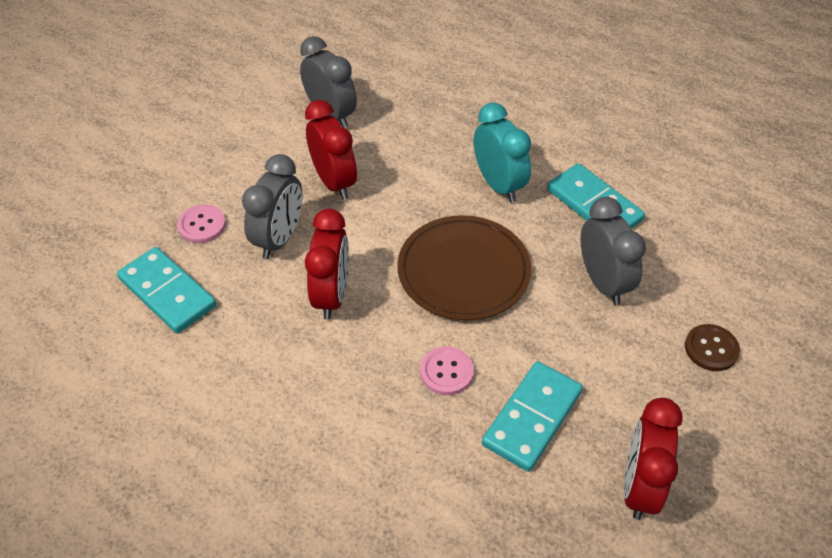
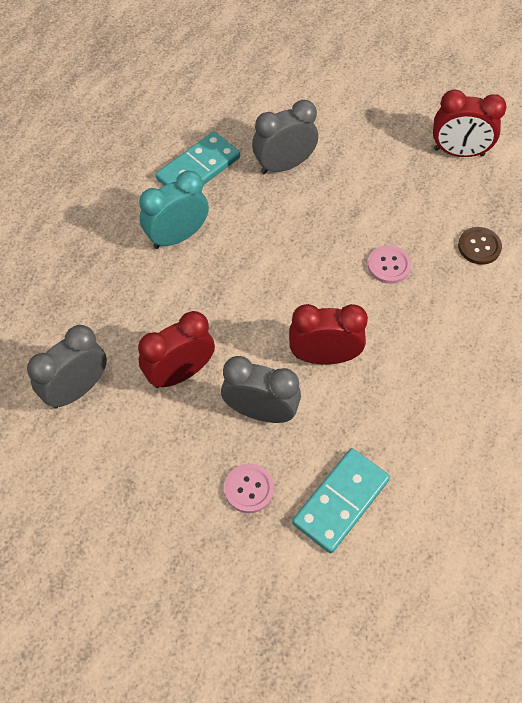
camera: 95 degrees left, 10 degrees up
(463, 271) = (283, 259): brown plate -> none
(532, 418) = (419, 210): turquoise domino -> none
(711, 349) = (338, 106): brown button -> brown button (479, 247)

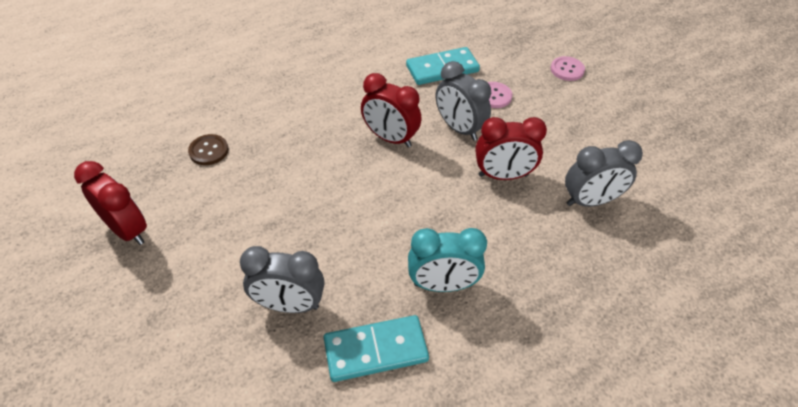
camera: 150 degrees left, 10 degrees down
(389, 265) = (287, 171): pink button -> pink button (567, 70)

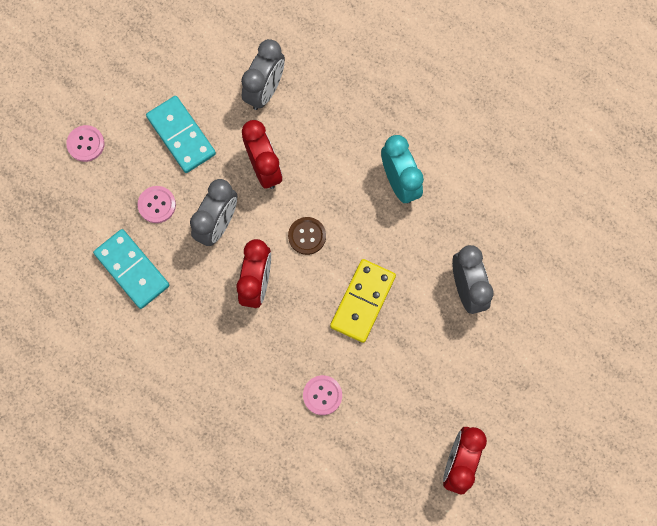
camera: 110 degrees left, 25 degrees up
(208, 151) = (343, 447): brown button -> brown button (307, 236)
(262, 151) = (322, 395): none -> pink button
(329, 208) = (362, 301): none -> yellow domino
(376, 350) = (474, 210): turquoise domino -> turquoise domino (181, 135)
(590, 201) = (265, 90): grey clock -> grey clock turned 60 degrees clockwise

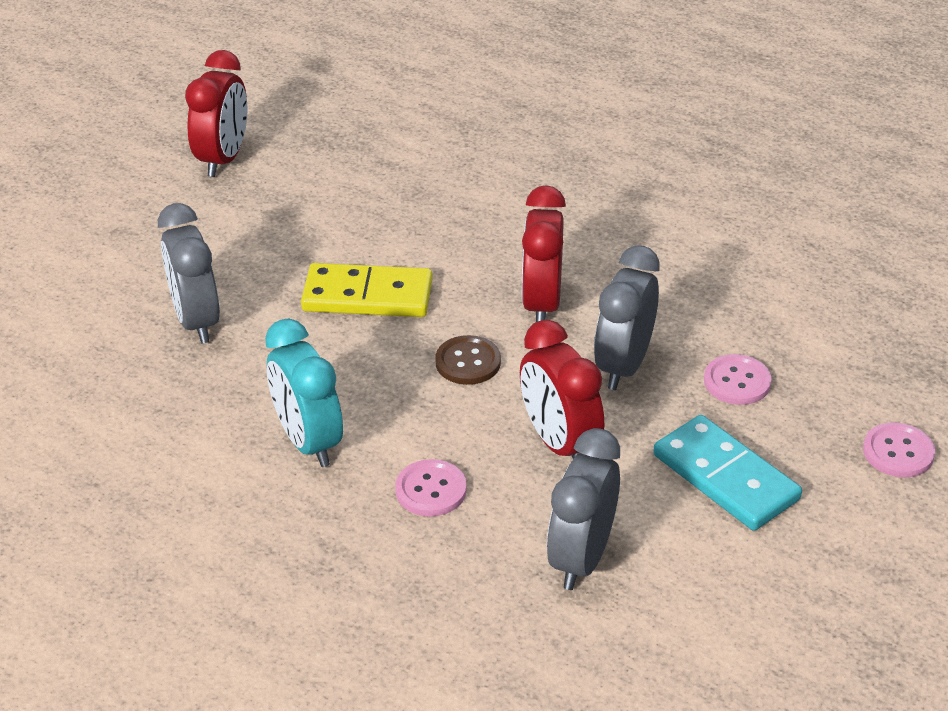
camera: 175 degrees right, 35 degrees down
(132, 270) = (749, 304): turquoise domino -> none
(322, 395) = (421, 202): pink button -> pink button (431, 490)
(362, 301) = (367, 296): yellow domino -> yellow domino turned 75 degrees clockwise

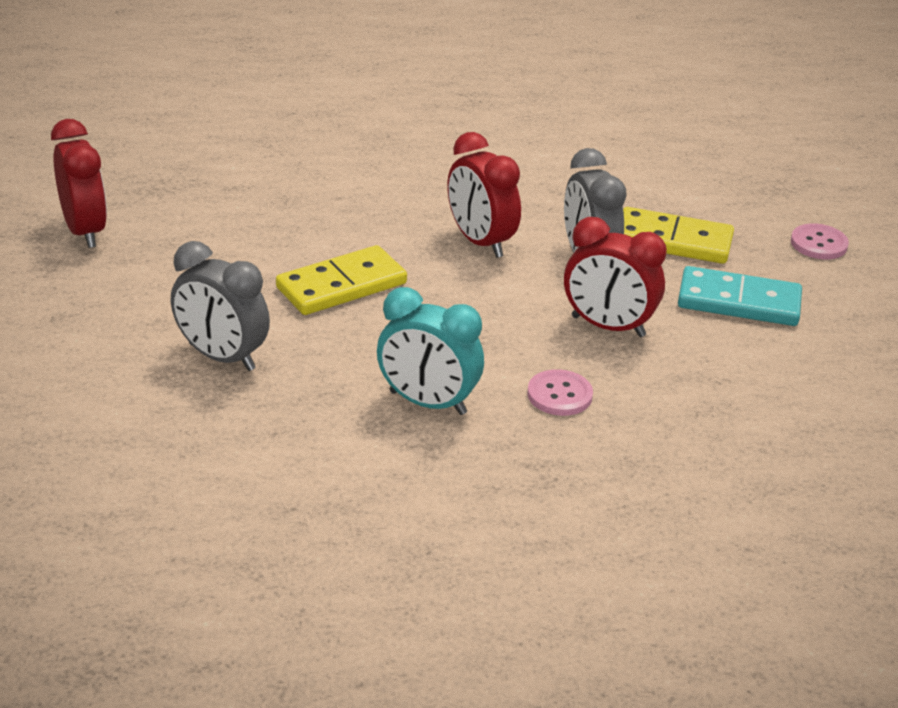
camera: 40 degrees left, 5 degrees down
(468, 362) = (477, 301): brown button -> none
(581, 558) = (714, 391): grey clock -> none
(737, 382) = (673, 241): pink button -> yellow domino

